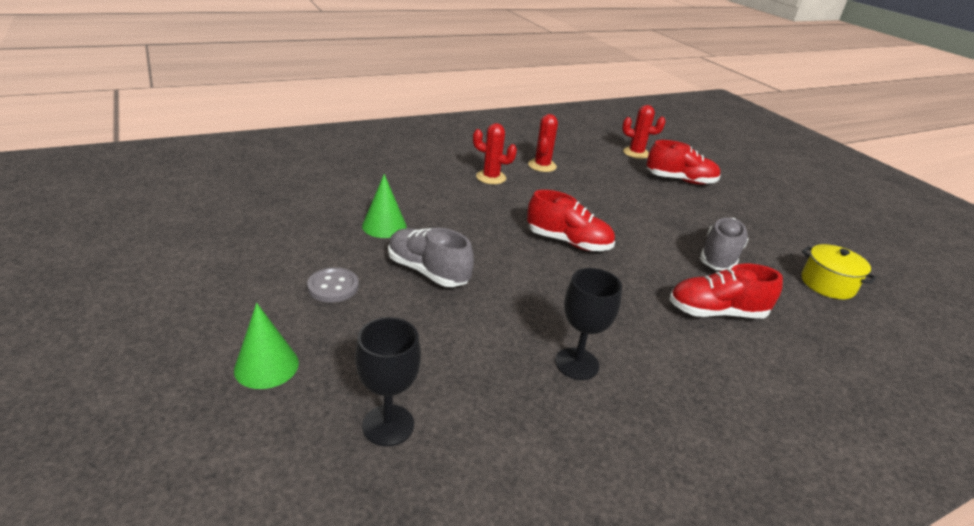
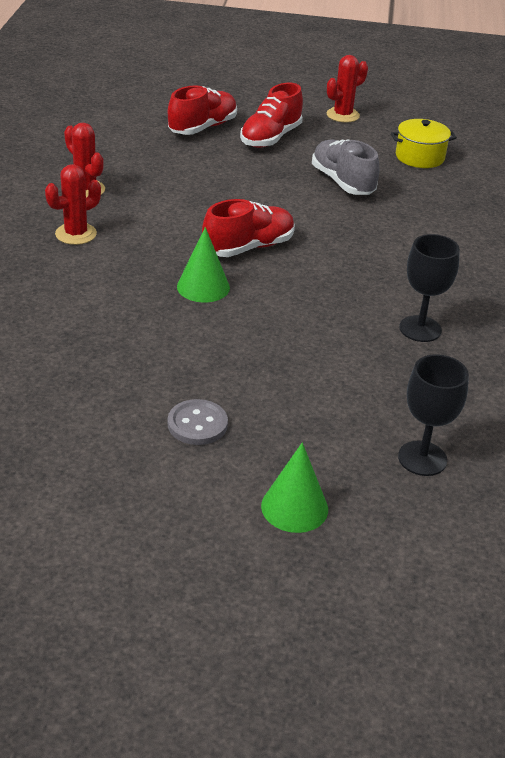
camera: 55 degrees left, 5 degrees up
(384, 226) = (109, 348): green cone -> green cone (203, 287)
(427, 271) = (223, 353): grey shoe -> none
(636, 153) = (122, 120): red cactus -> red cactus (343, 115)
(716, 312) = (411, 228): red shoe -> red shoe (270, 138)

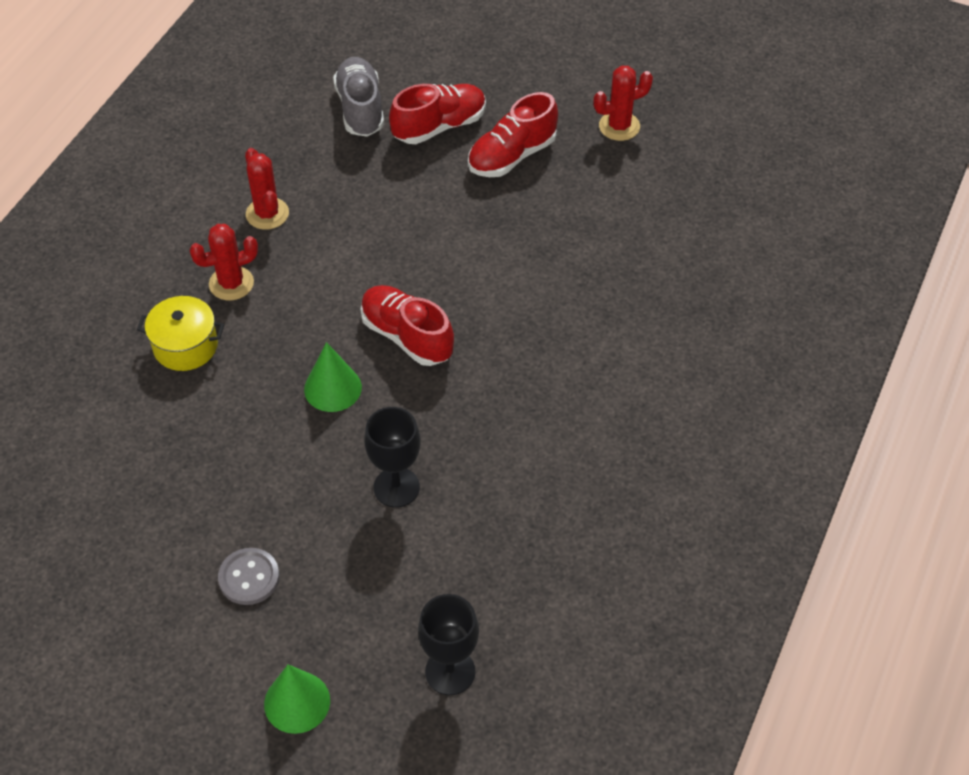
camera: 20 degrees right, 15 degrees up
(248, 247) = (407, 336): red shoe -> red shoe turned 120 degrees counterclockwise
(342, 182) = (562, 247): grey shoe -> grey shoe (360, 109)
(419, 157) = (678, 216): yellow pot -> yellow pot (185, 346)
(420, 329) = (537, 495): black goblet -> black goblet (396, 487)

